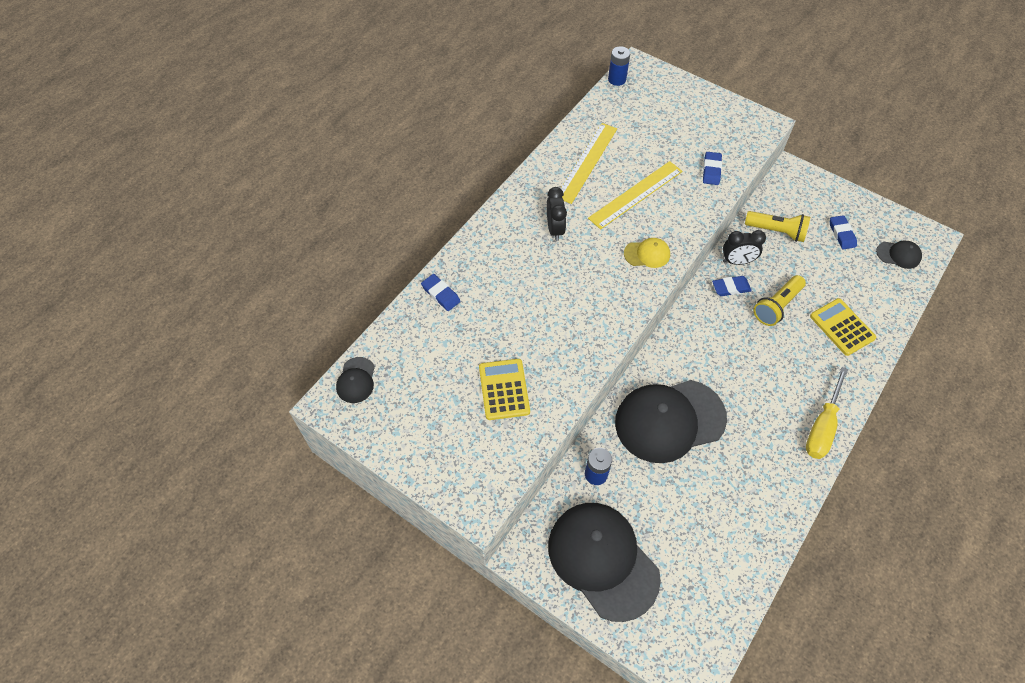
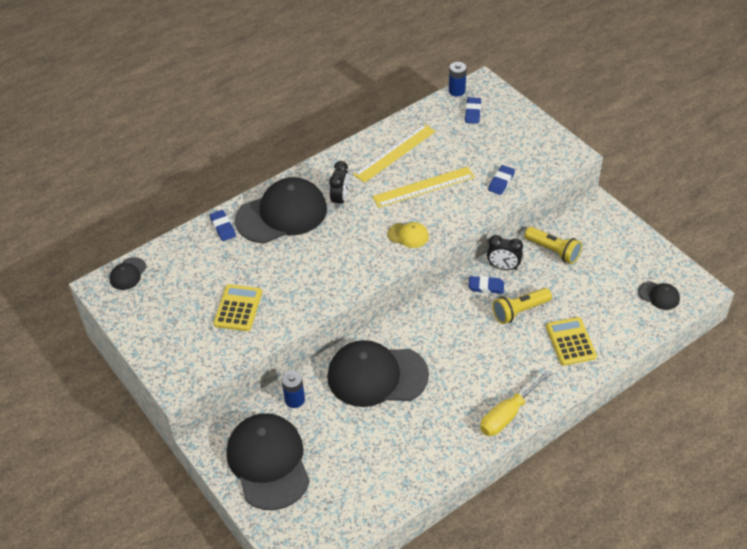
camera: 20 degrees right, 10 degrees down
(500, 262) = (282, 214): none -> black cap
(842, 234) = (614, 266): blue eraser -> blue eraser (473, 112)

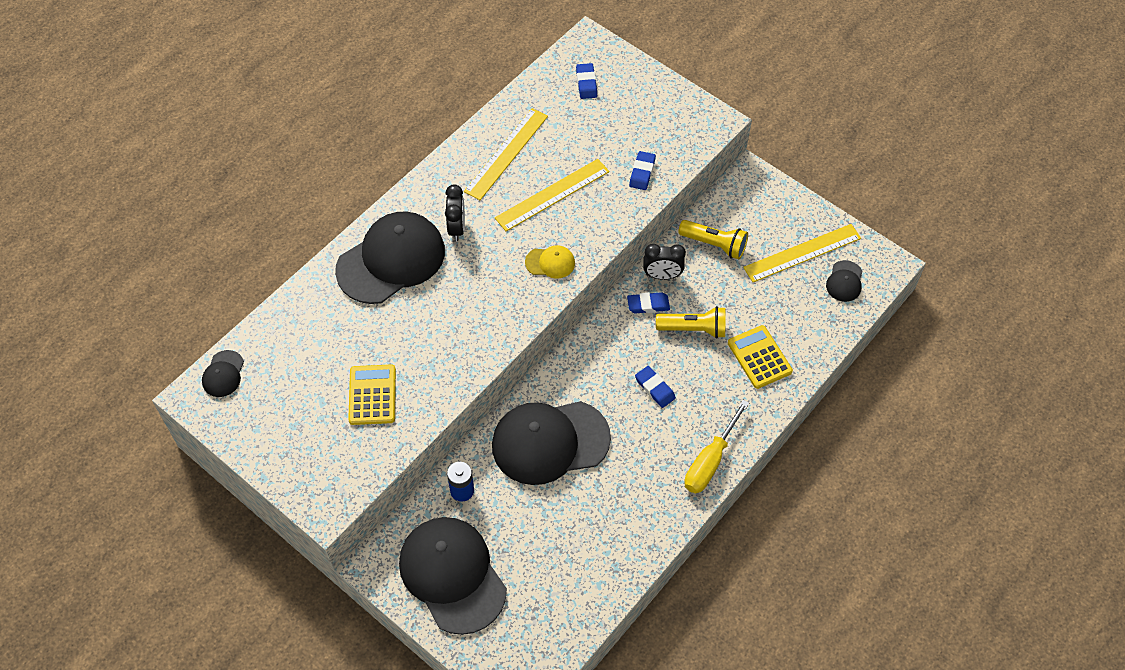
camera: 15 degrees left, 10 degrees up
(223, 227) = (323, 290): blue eraser -> blue eraser (655, 388)
(457, 91) = (560, 56): blue battery -> none
(520, 311) = (694, 329): yellow flashlight -> yellow flashlight turned 135 degrees counterclockwise
(627, 268) = (802, 253): none -> yellow ruler
(659, 296) = (844, 281): black cap -> black cap turned 90 degrees clockwise

